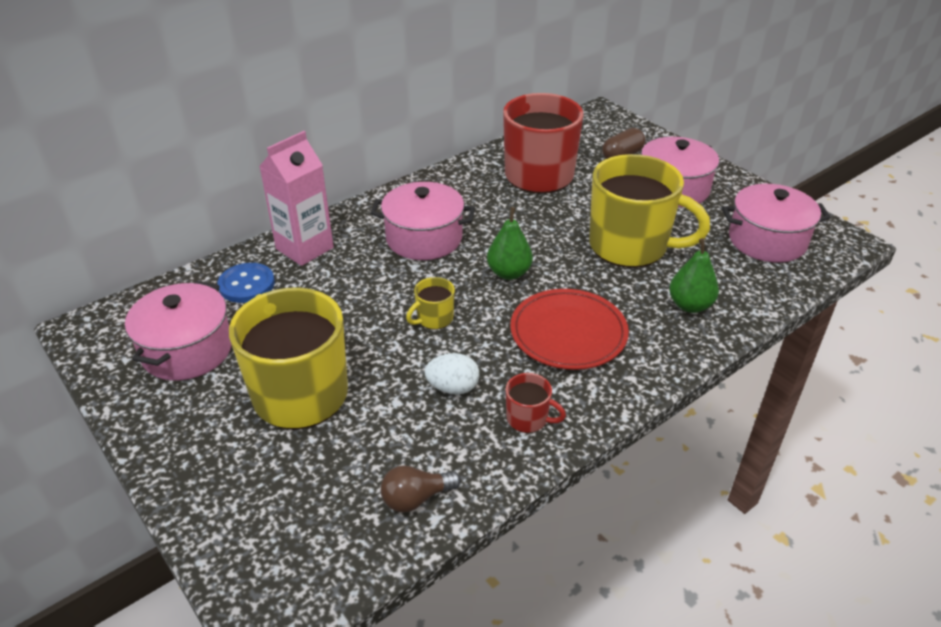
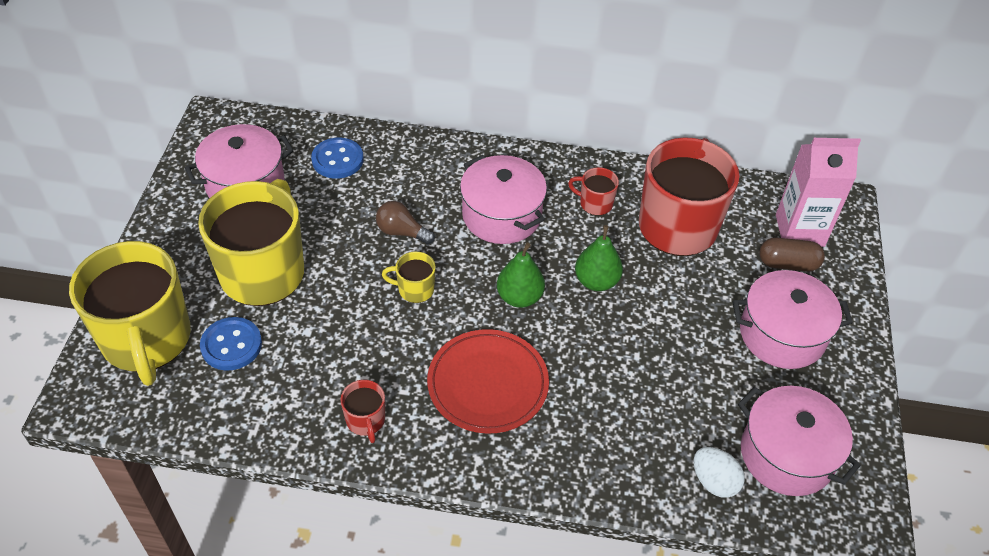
camera: 45 degrees right, 10 degrees up
(304, 248) = (410, 158): pink carton -> pink carton (799, 230)
(350, 459) = (231, 345): none -> blue button
(416, 498) = (230, 407): brown light bulb -> brown light bulb (402, 232)
(453, 387) = (353, 353): white egg -> white egg (714, 481)
(472, 194) = (595, 203): none -> red mug
(630, 246) = (651, 355): yellow mug -> yellow mug (147, 340)
(690, 305) = (616, 447): green pear -> green pear (596, 281)

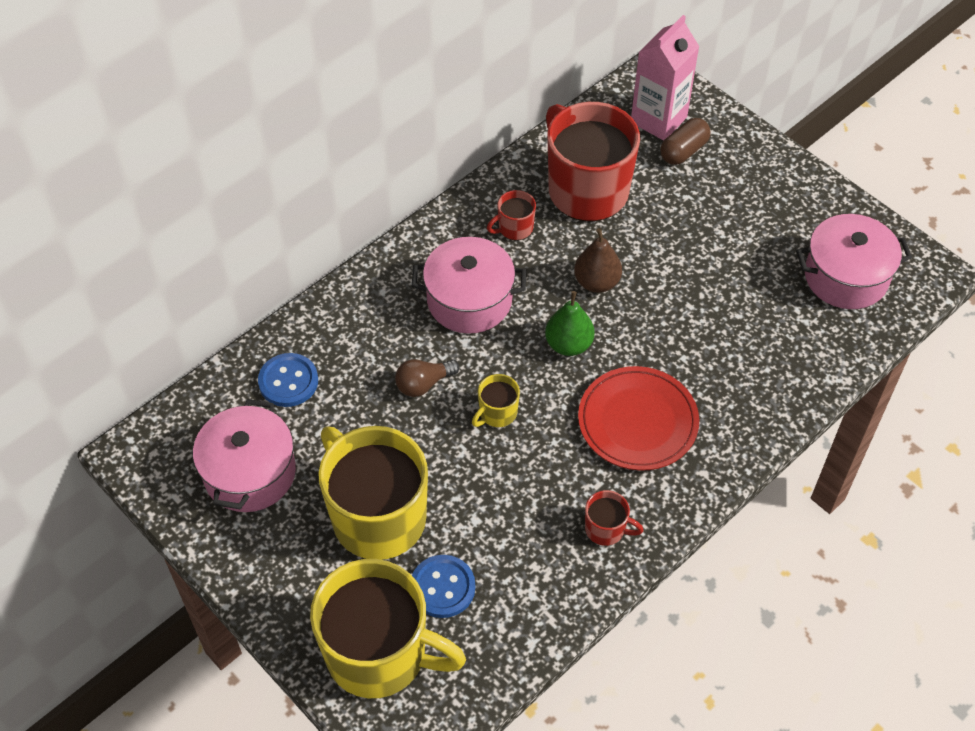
camera: 50 degrees left, 5 degrees up
(596, 281) = (596, 282): green pear -> brown pear
(714, 481) = (835, 335): white egg -> none
(782, 334) = (744, 203): pink pot -> none

